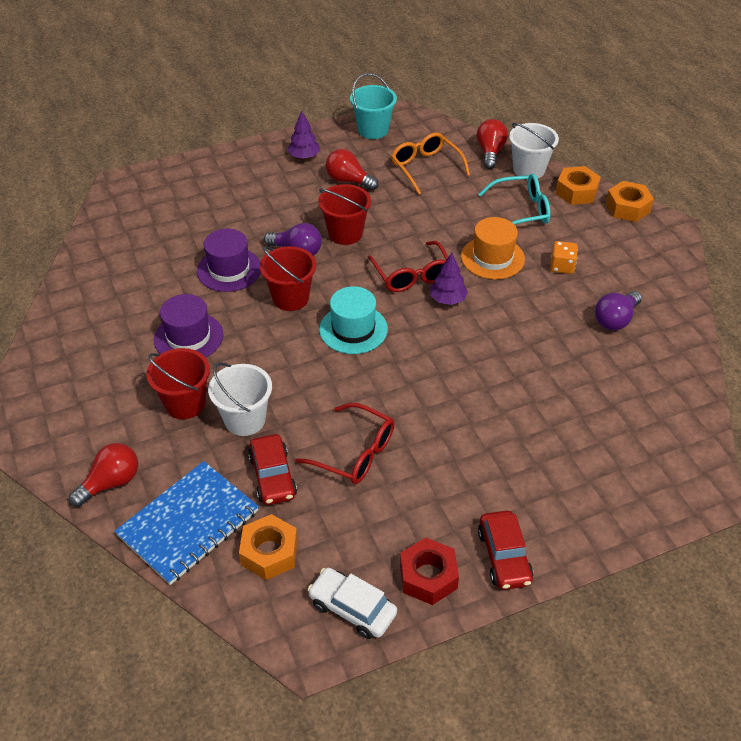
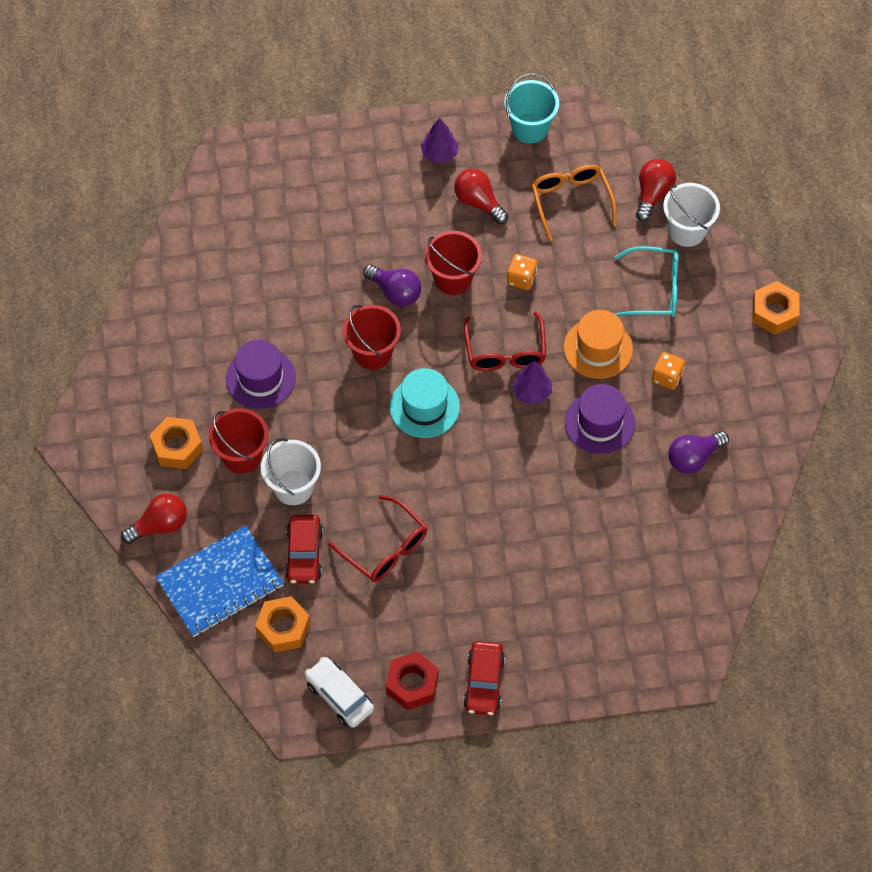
camera: 15 degrees right, 15 degrees up
(229, 269) = (319, 300): purple hat -> purple hat (599, 422)
(405, 223) = (521, 278): none -> orange dice
(576, 192) = (727, 276): orange nut -> orange nut (177, 447)

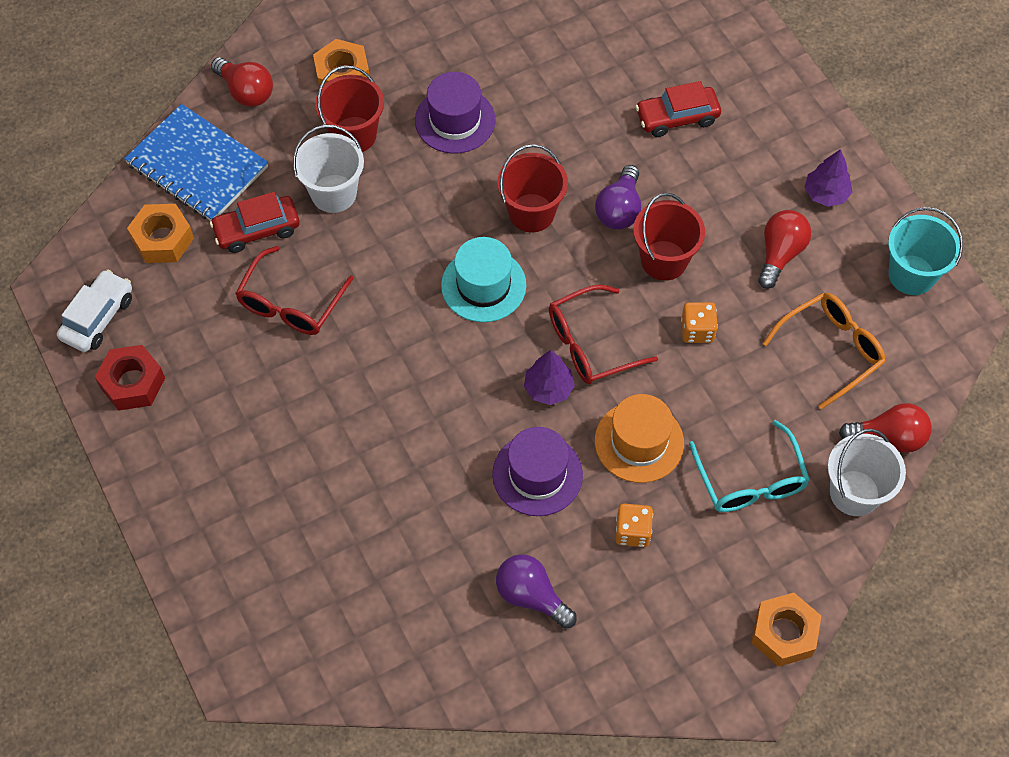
camera: 70 degrees right, 0 degrees up
(484, 682) = (156, 454): red car -> red car (677, 117)

